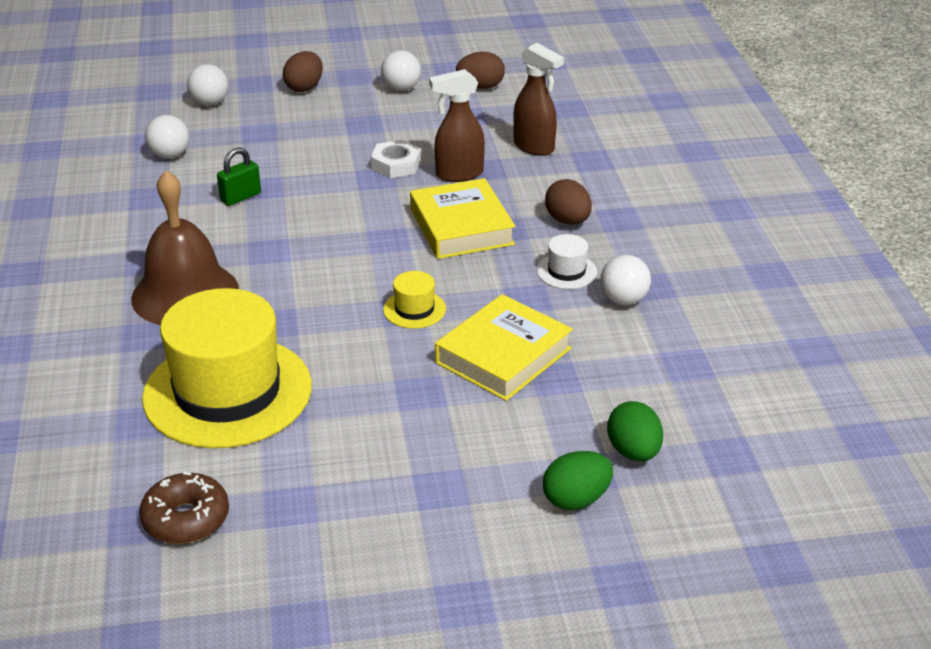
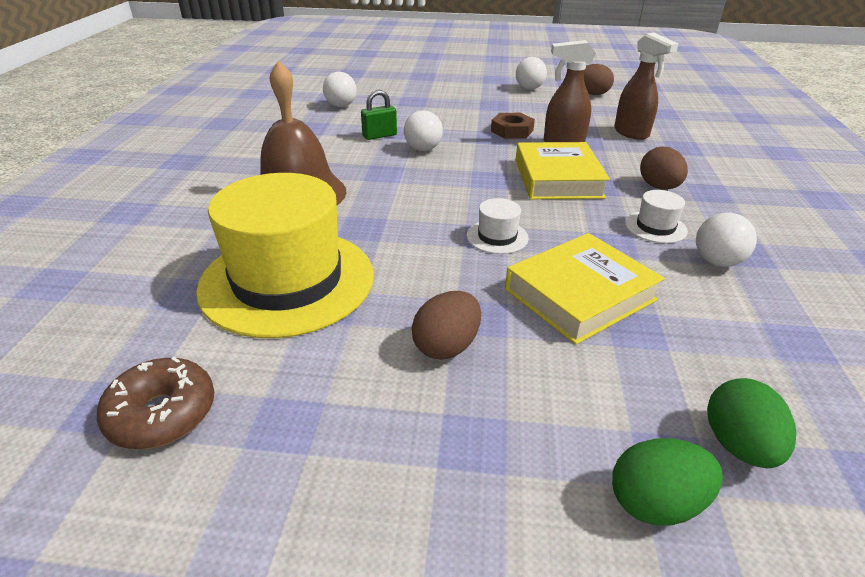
camera: 15 degrees right, 0 degrees up
(210, 103) = (386, 82): white ball -> white ball (423, 149)
(304, 87) = (457, 81): brown egg -> brown egg (446, 346)
(396, 164) = (512, 131): white nut -> brown nut
(414, 309) = (497, 237): yellow hat -> white hat

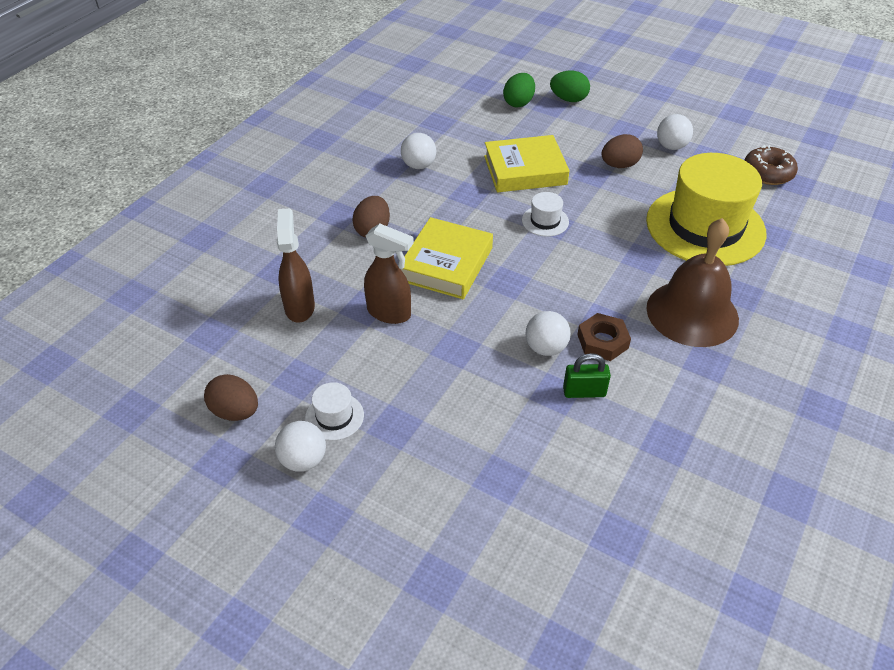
camera: 155 degrees left, 10 degrees up
(341, 106) = (613, 496): white ball -> white ball (671, 146)
(512, 131) = (423, 353): brown nut -> brown nut (602, 341)
(655, 227) = (424, 197): white hat -> white hat (334, 416)

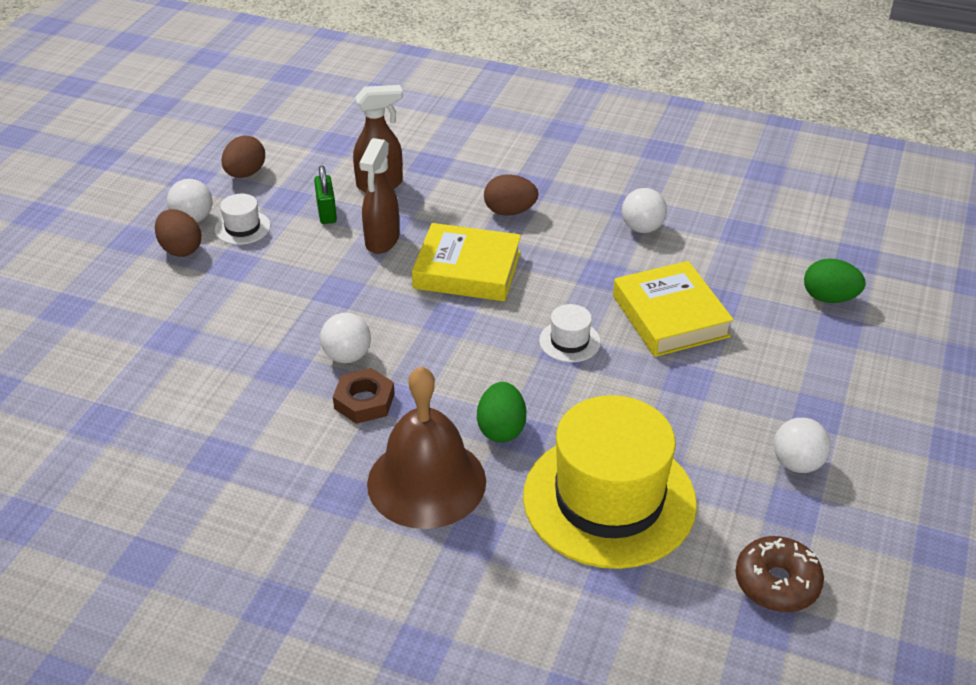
camera: 80 degrees right, 5 degrees down
(568, 99) = (868, 347): green egg -> green egg (501, 429)
(584, 392) = (285, 389): green padlock -> green padlock (327, 212)
(619, 165) = (721, 406): brown egg -> brown egg (180, 249)

